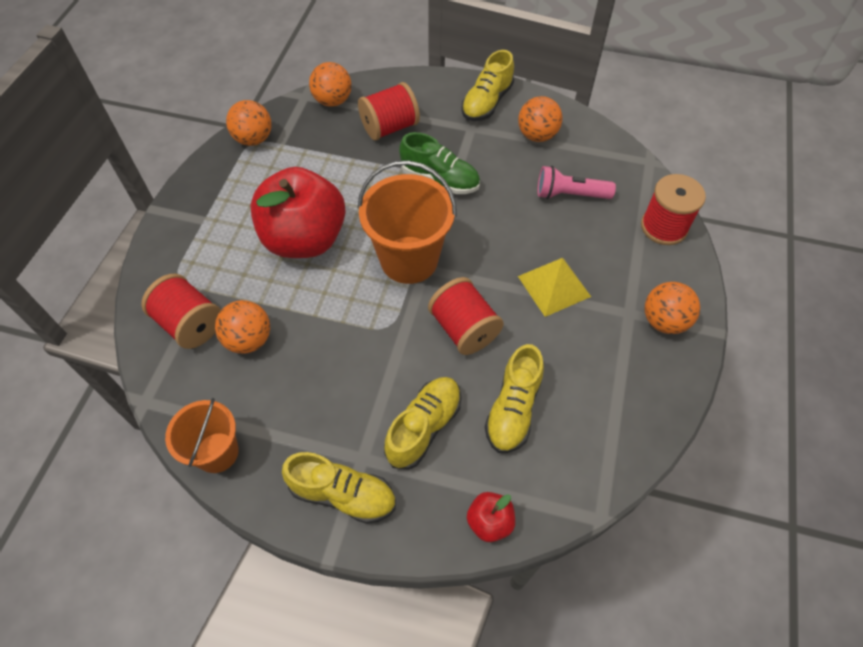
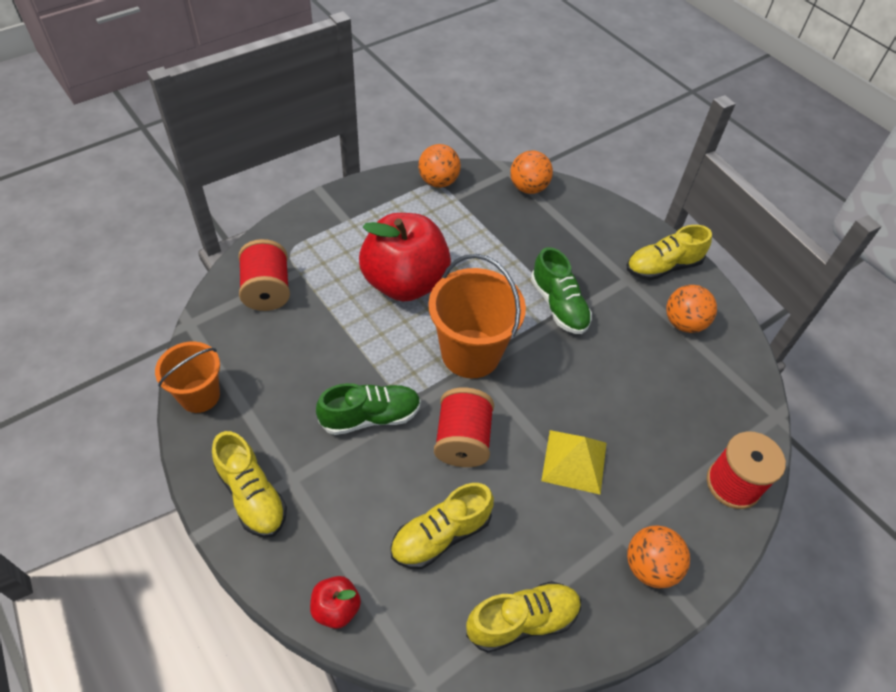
camera: 35 degrees right, 5 degrees down
(249, 339) = (295, 330): orange ball -> none
(378, 363) = (370, 417): none -> green shoe
(390, 127) = (556, 237): red spool -> none
(424, 427) = (357, 493): yellow shoe -> yellow shoe (522, 621)
(570, 195) = (665, 394): pink flashlight -> none

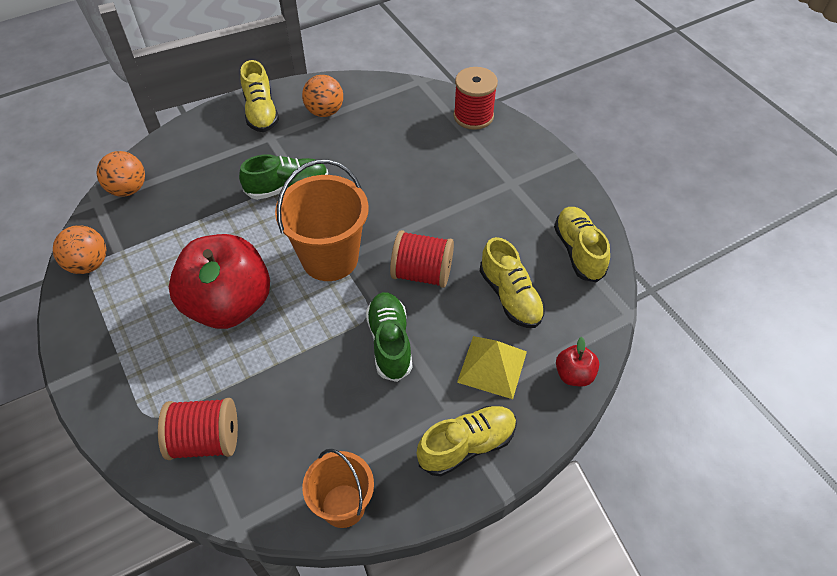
camera: 80 degrees left, 0 degrees up
(574, 461) = (448, 201): yellow pyramid -> yellow pyramid (492, 366)
(650, 566) = (536, 173): orange ball -> none

